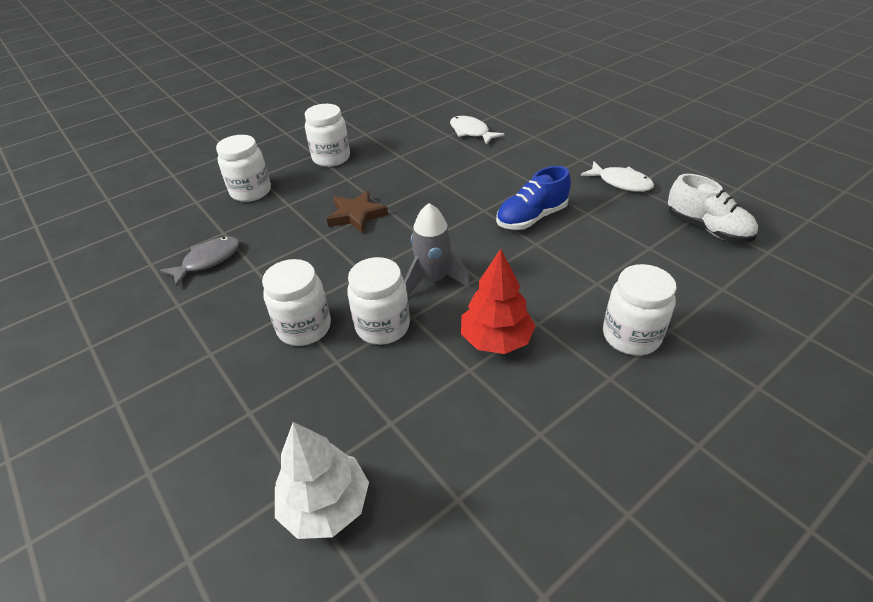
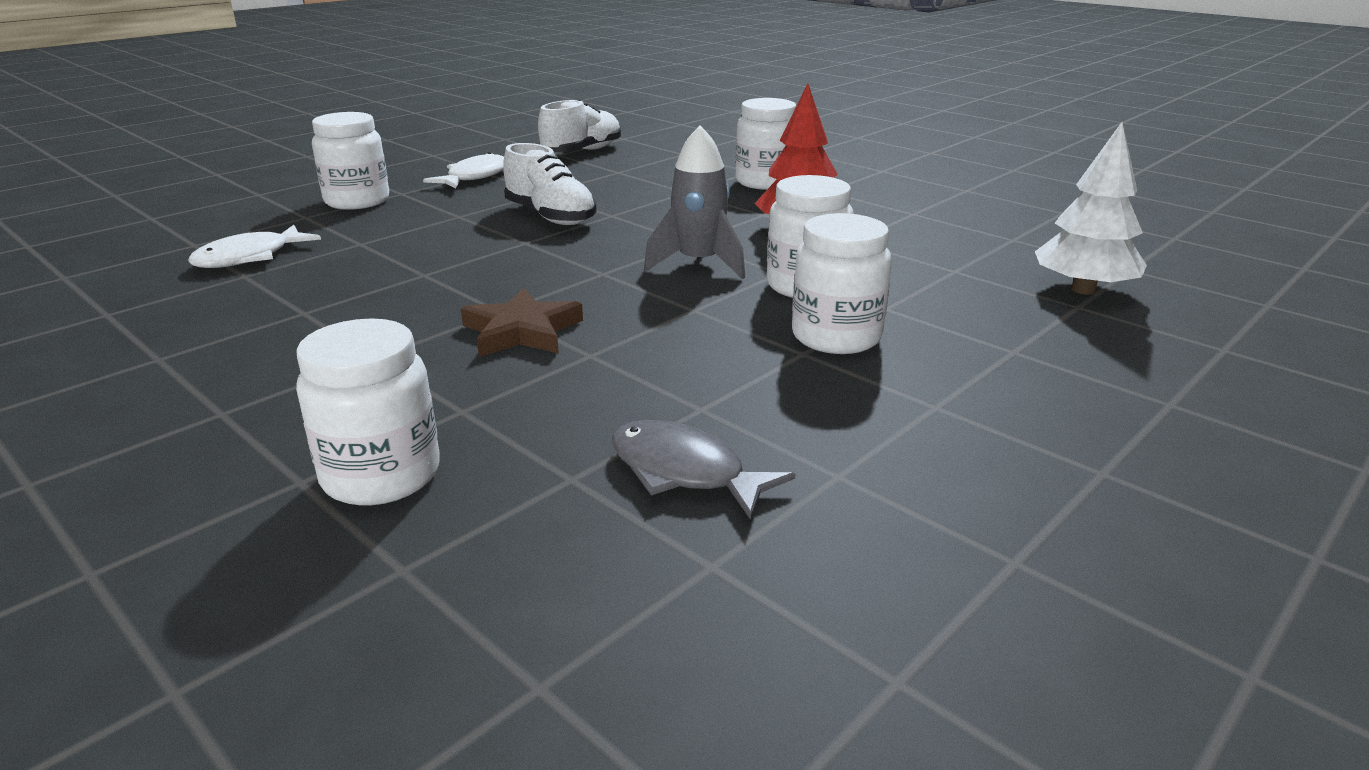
camera: 100 degrees left, 15 degrees down
(331, 158) = (260, 386): white jar -> white jar (357, 201)
(531, 218) = (550, 217): blue shoe -> white shoe

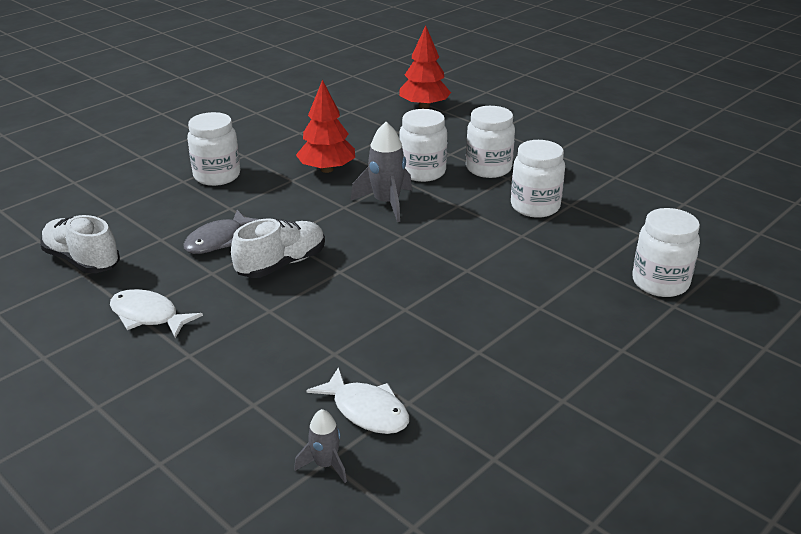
camera: 90 degrees left, 5 degrees up
(189, 243) = (325, 464): none -> grey rocket
(357, 201) = (210, 379): white jar -> white jar (535, 206)
(522, 331) = (496, 259): brown star -> none
(684, 472) = (626, 208): grey fish -> grey fish (218, 240)
(1083, 290) = (424, 106): white tree -> red tree

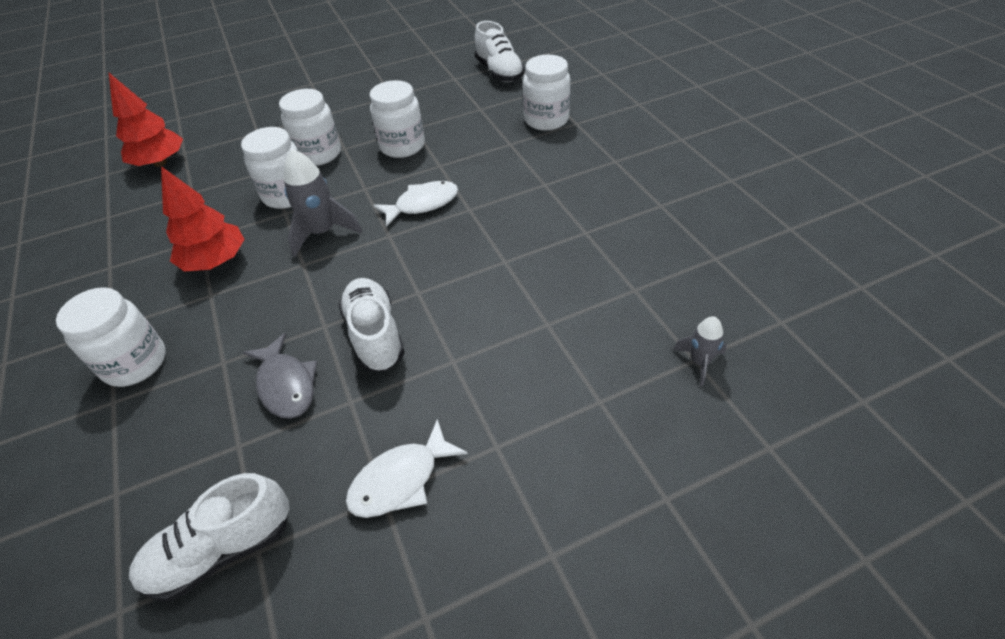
camera: 65 degrees left, 15 degrees up
(366, 410) = (637, 319): white fish -> white fish (422, 204)
(727, 228) = (499, 72): none -> white shoe

